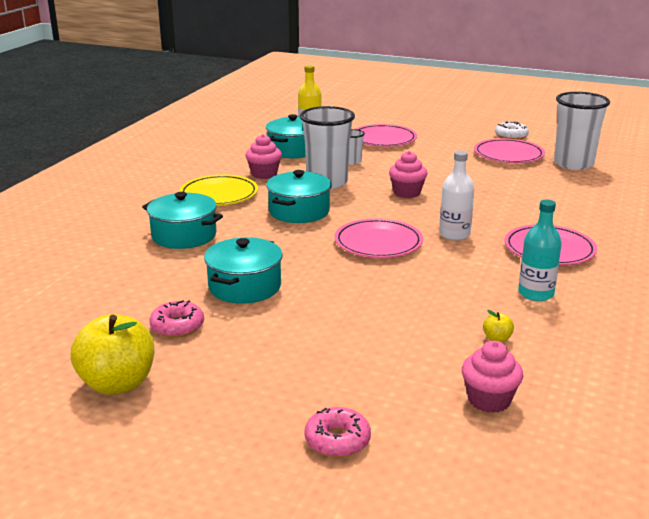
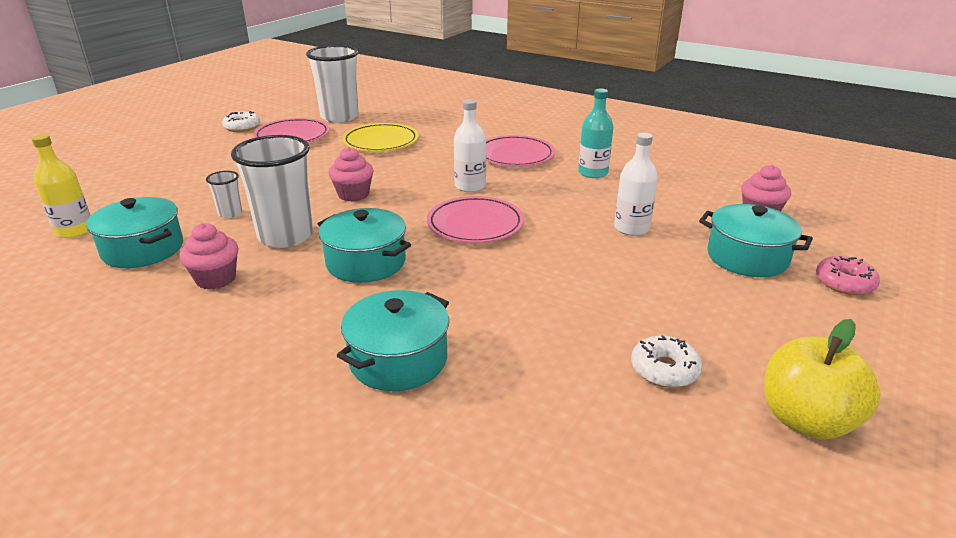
camera: 80 degrees left, 5 degrees up
(177, 326) = (664, 370): pink donut -> white donut
(219, 194) = (263, 322): yellow plate -> yellow plate (381, 141)
(244, 286) = (565, 314): turquoise pot -> turquoise pot (747, 257)
(383, 139) = (174, 187): pink plate -> none
(407, 315) = (631, 228): none -> white bottle
(497, 339) = (668, 198): yellow apple -> none

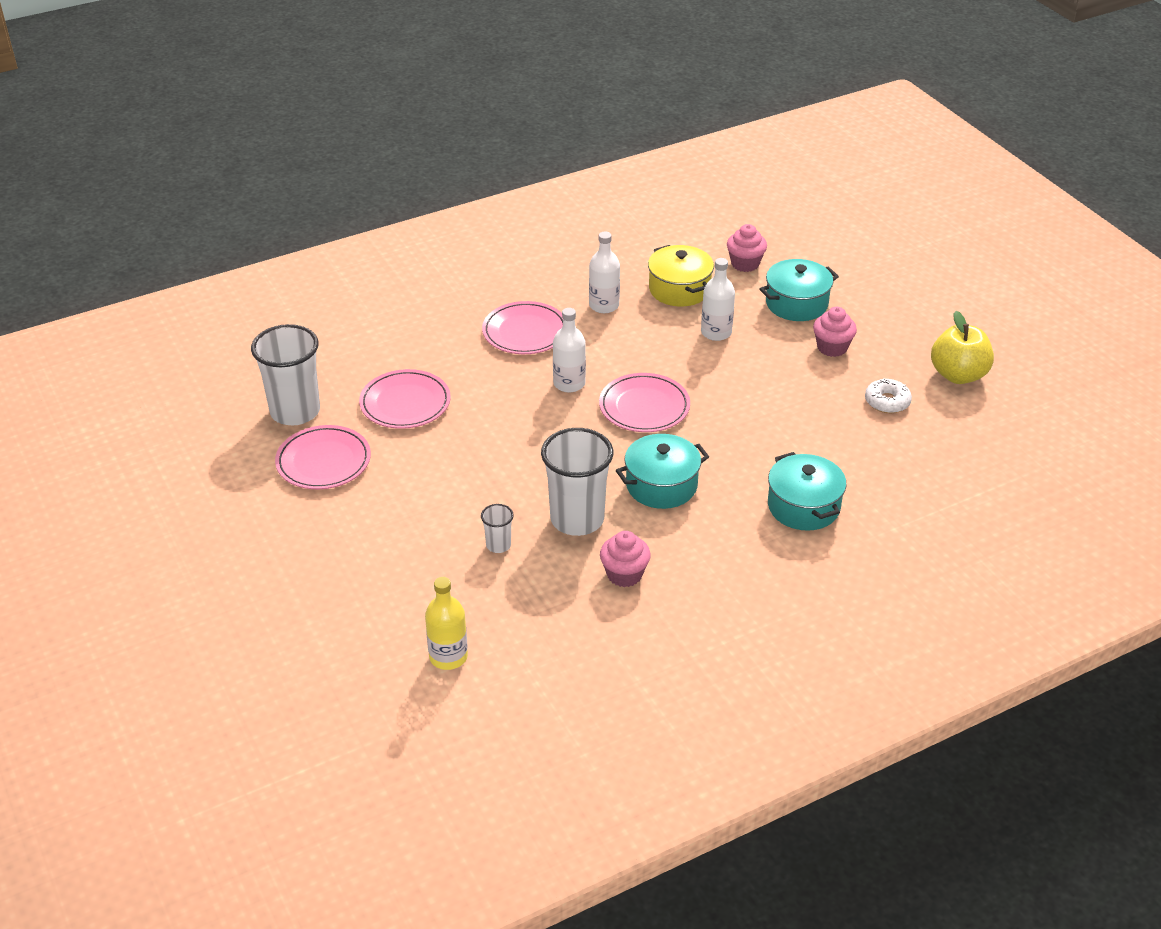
camera: 60 degrees left, 10 degrees up
(143, 249) = (532, 612): turquoise pot -> none
(242, 127) = (251, 494): white donut -> none
(353, 194) = (524, 458): pink cupcake -> pink cupcake (832, 347)
(381, 141) = (405, 403): yellow plate -> pink plate
(593, 173) = (604, 305): turquoise bottle -> white bottle
(667, 195) = (679, 289): none -> yellow pot
(844, 283) = (854, 283): pink donut -> none

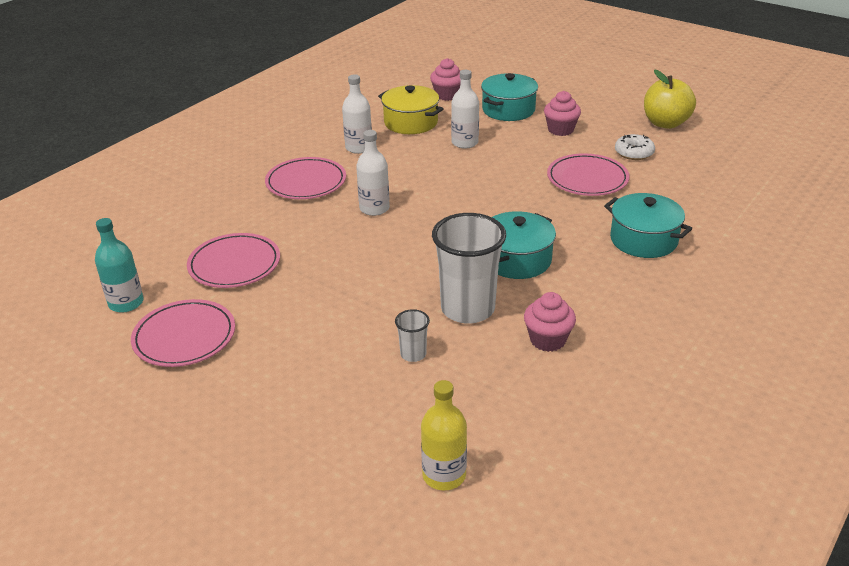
camera: 25 degrees left, 5 degrees down
(295, 411) = (126, 303): white cup -> turquoise bottle
(644, 407) = (452, 207): pink plate -> pink plate (587, 179)

